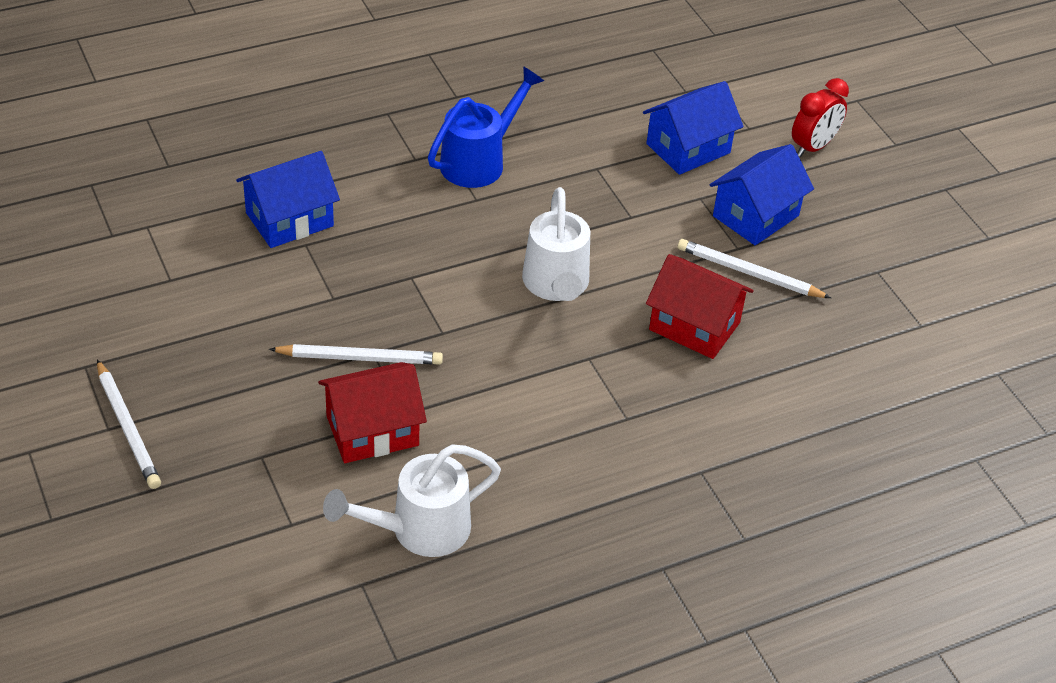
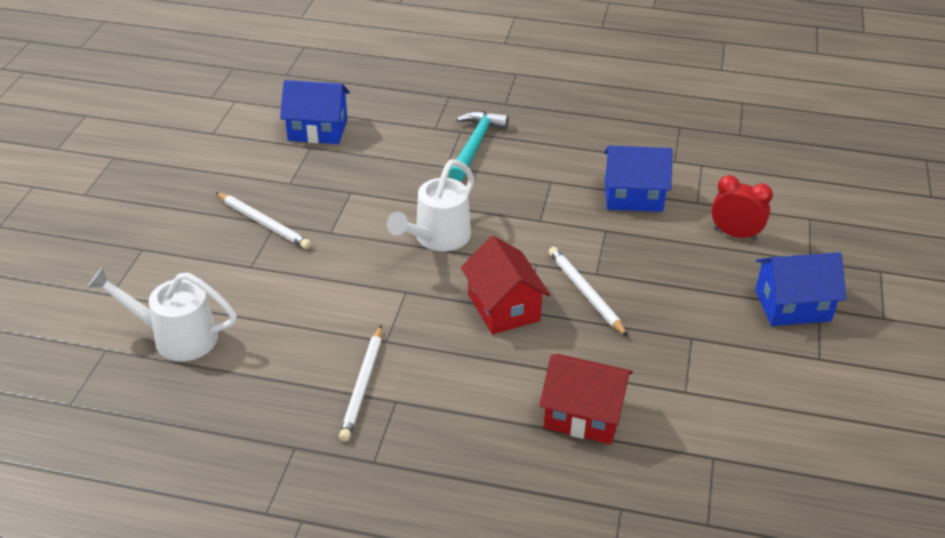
camera: 40 degrees right, 5 degrees down
(127, 427) = (94, 198): white pencil -> white pencil (362, 385)
(372, 431) = (220, 267): red house -> red house (583, 415)
(479, 161) = (475, 145): blue watering can -> turquoise hammer
(755, 216) = (635, 259): blue house -> blue house (792, 305)
(813, 147) = (735, 234): red clock -> red clock turned 150 degrees counterclockwise

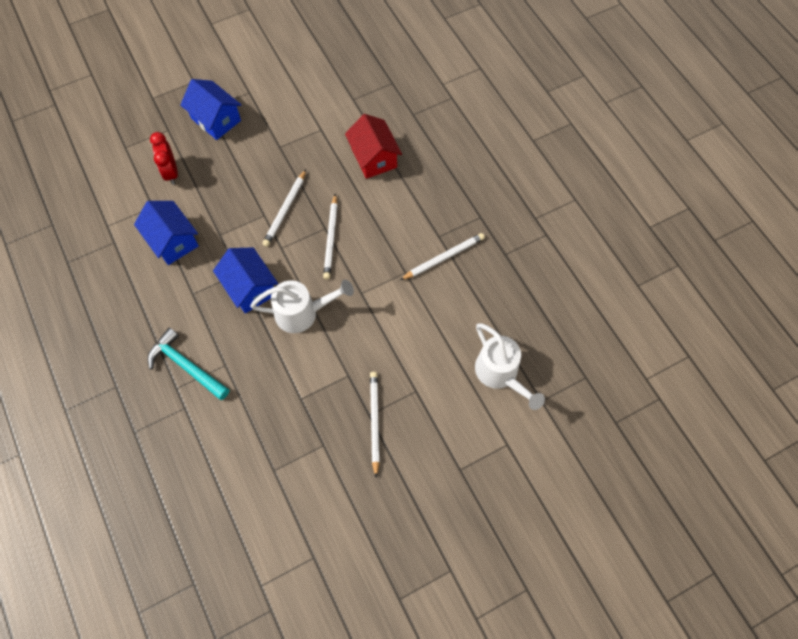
camera: 130 degrees left, 25 degrees up
(317, 130) = (250, 484): blue house -> blue house (250, 288)
(475, 145) = (186, 365): turquoise hammer -> turquoise hammer turned 60 degrees clockwise
(504, 307) = (331, 238): red house -> white pencil

